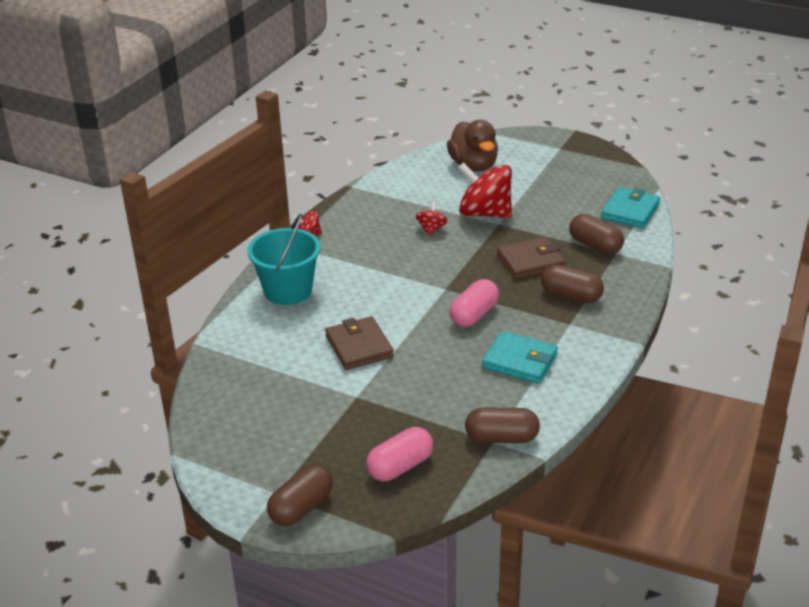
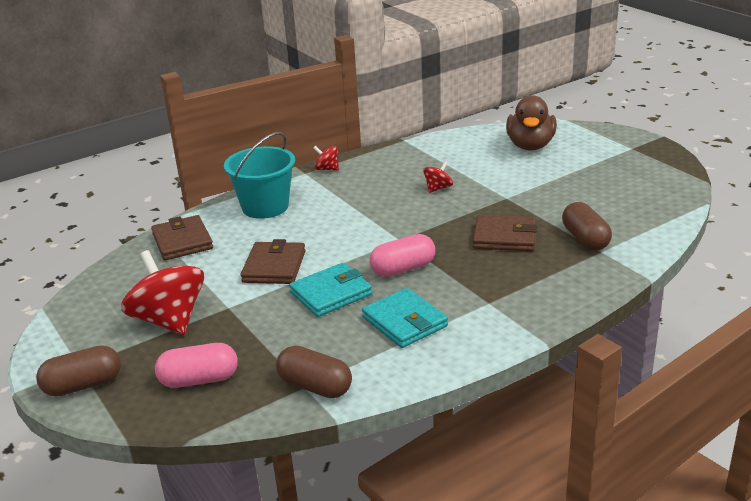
camera: 30 degrees right, 5 degrees down
(243, 348) = (182, 241): none -> brown wallet
(484, 213) = (501, 186): red spinning top -> red spinning top (169, 320)
(571, 296) = (515, 278): brown capsule -> none
(630, 211) = (654, 217): turquoise wallet -> turquoise wallet (331, 293)

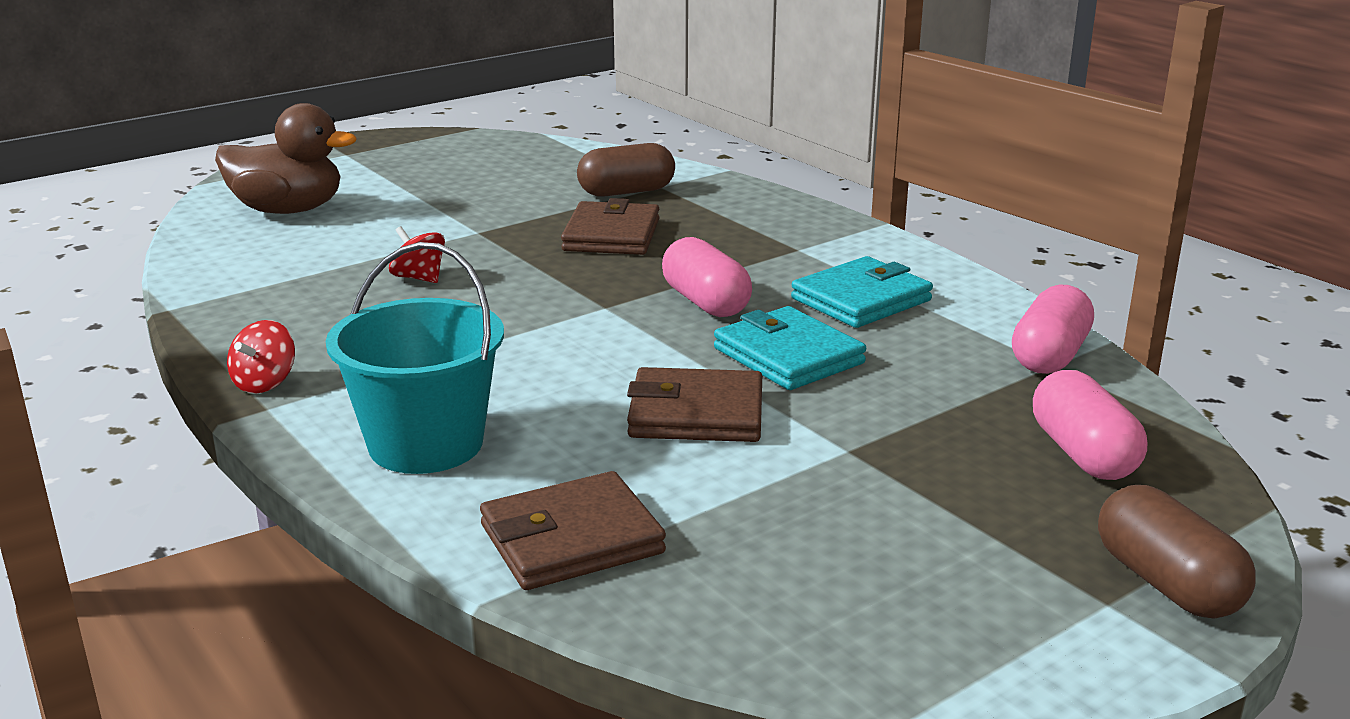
camera: 95 degrees left, 5 degrees down
(169, 320) = (909, 511): red spinning top -> none
(315, 386) = (1049, 356): brown capsule -> pink capsule

